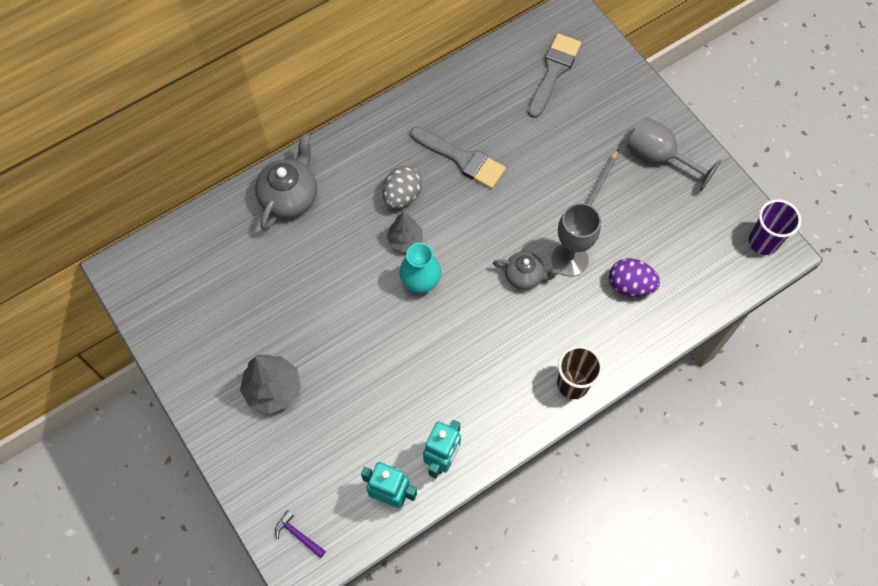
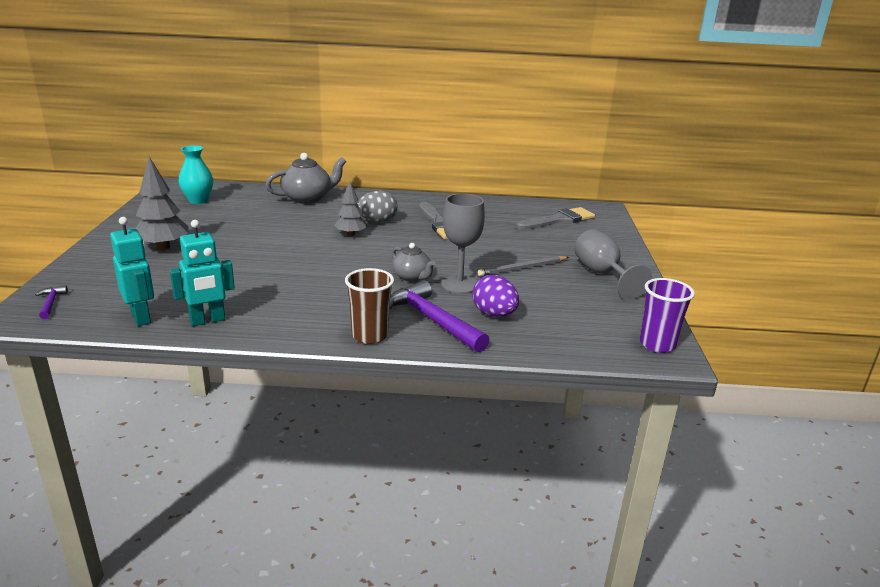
camera: 35 degrees right, 40 degrees down
(420, 282) = (332, 251): turquoise vase -> turquoise vase (198, 200)
(595, 328) = (432, 320): none -> purple hammer

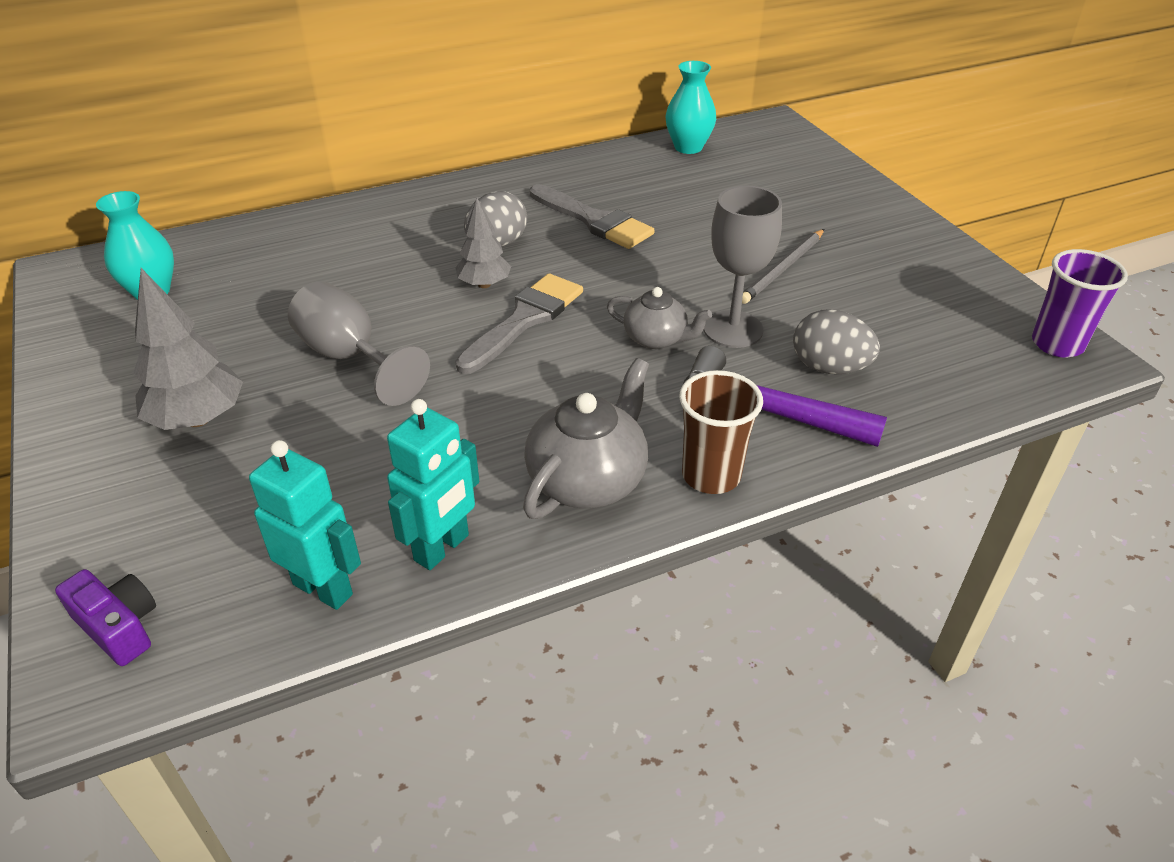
camera: 25 degrees left, 15 degrees up
(51, 303) = (119, 627): purple hammer -> purple camera
(308, 198) = (340, 229): grey teapot -> grey teapot (588, 480)
(494, 314) = (829, 368): purple egg -> grey egg
(534, 207) = (688, 147): none -> turquoise vase
(559, 220) = (742, 162): grey brush -> grey brush (524, 320)
(602, 274) = (886, 245): grey goblet -> grey goblet (350, 357)

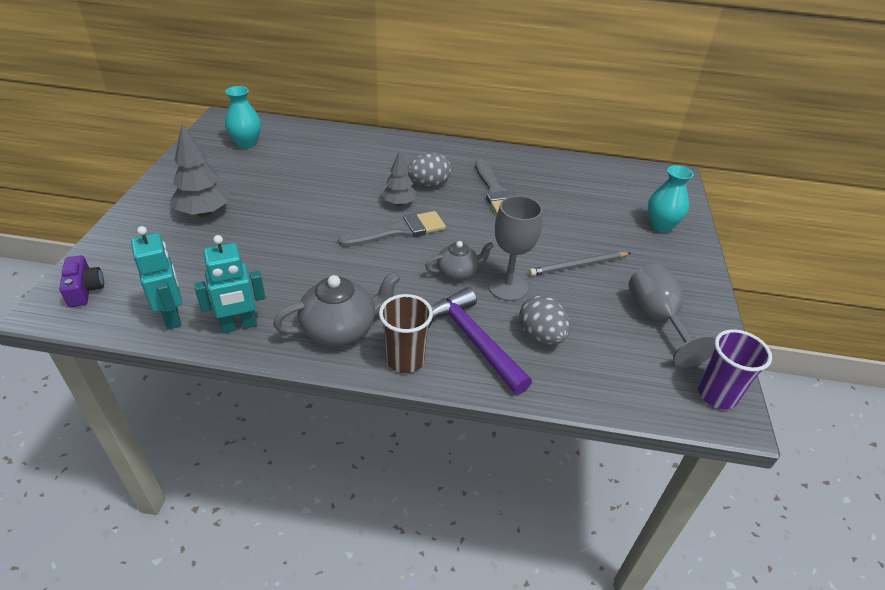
camera: 30 degrees right, 0 degrees up
(350, 357) = (297, 213): grey goblet -> grey goblet (657, 319)
(656, 339) = (458, 272): grey teapot -> grey teapot turned 75 degrees counterclockwise
(688, 147) = (600, 170): turquoise vase -> turquoise vase (660, 226)

